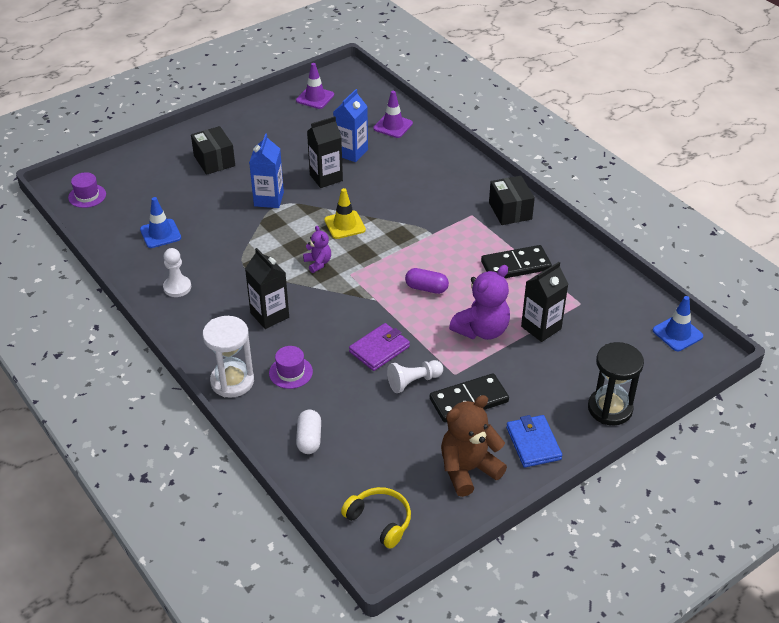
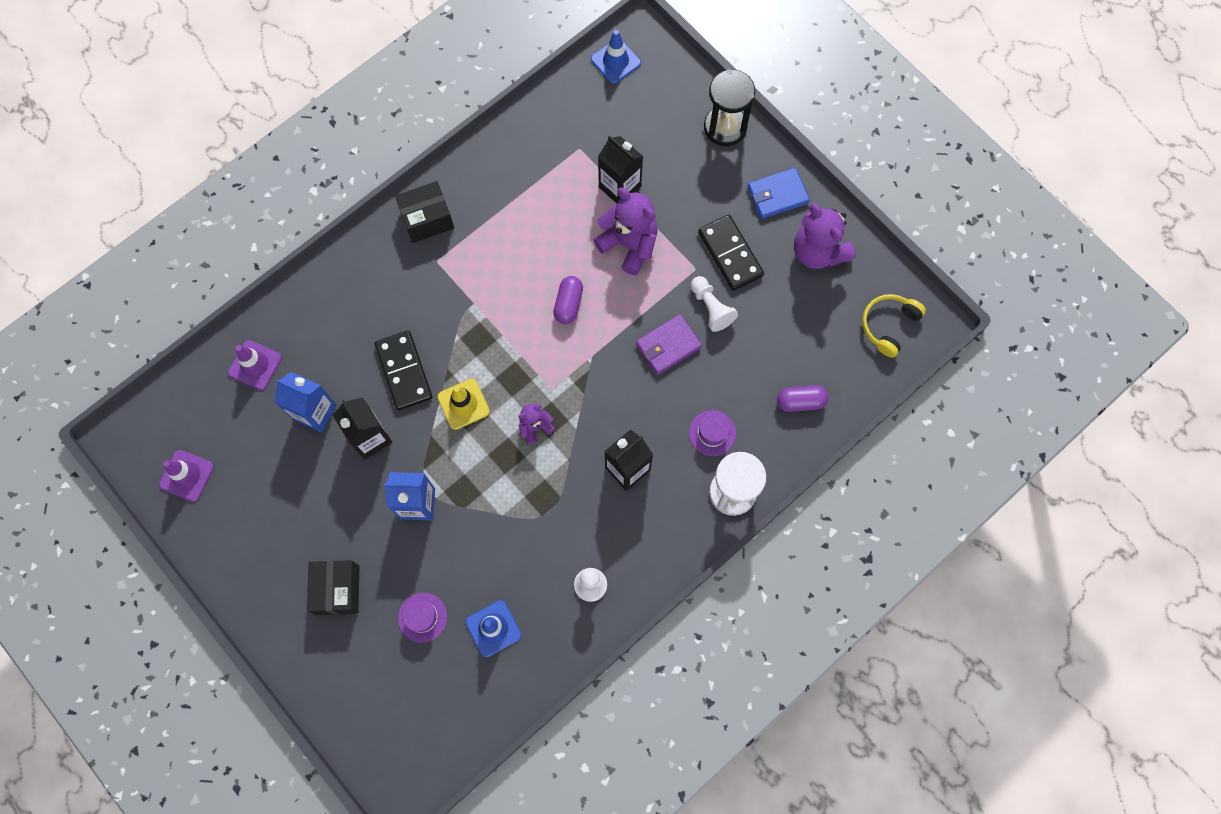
camera: 95 degrees left, 30 degrees up
(87, 196) = (421, 748): purple hat -> purple hat (422, 617)
(214, 161) = (337, 590): black box -> black box turned 60 degrees counterclockwise
(309, 439) = (800, 401): white capsule -> purple capsule
(379, 349) = (668, 345): purple wallet -> purple wallet turned 75 degrees counterclockwise
(468, 470) = (818, 251): brown teddy bear -> purple teddy bear
(515, 265) = (523, 212): black domino -> black domino (404, 371)

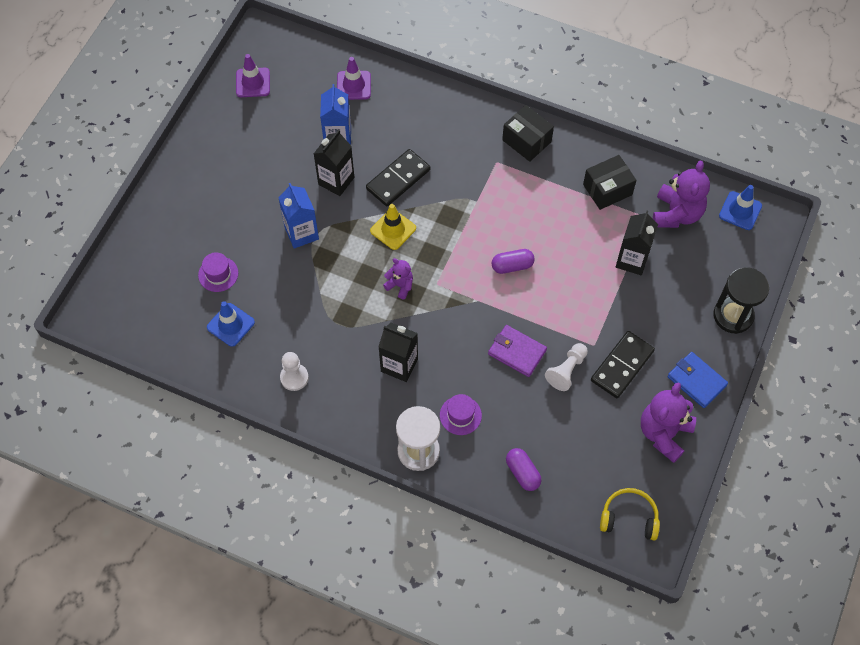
camera: 65 degrees right, 10 degrees down
(337, 590) = (214, 211): black box -> black box (607, 189)
(629, 244) = (586, 287): purple teddy bear -> purple teddy bear (676, 214)

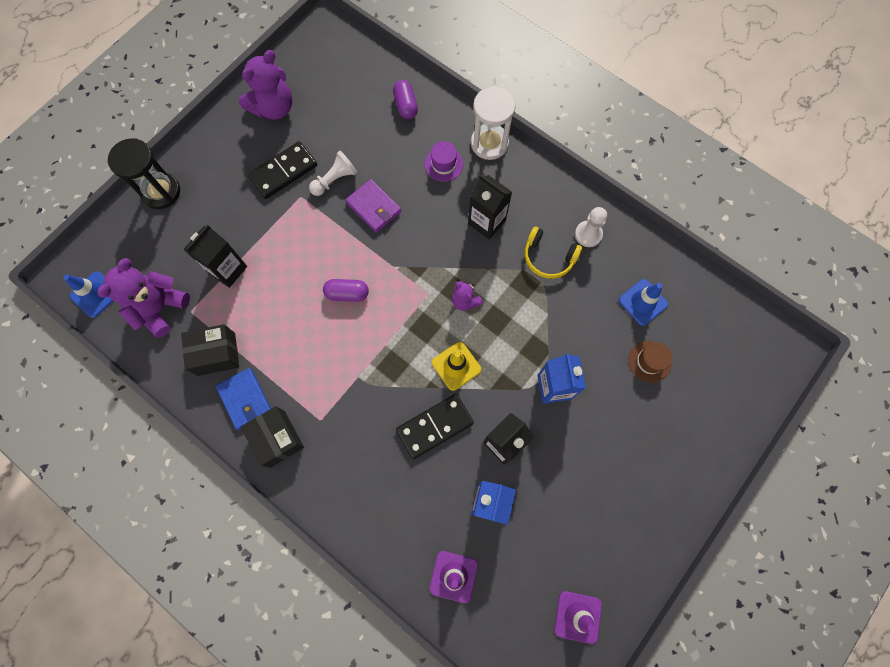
camera: 165 degrees left, 10 degrees up
(218, 274) = (649, 361): purple hat -> brown hat
(629, 518) = (332, 53): yellow headphones -> yellow headphones (548, 257)
(696, 381) = (224, 143): blue wallet -> blue wallet (245, 399)

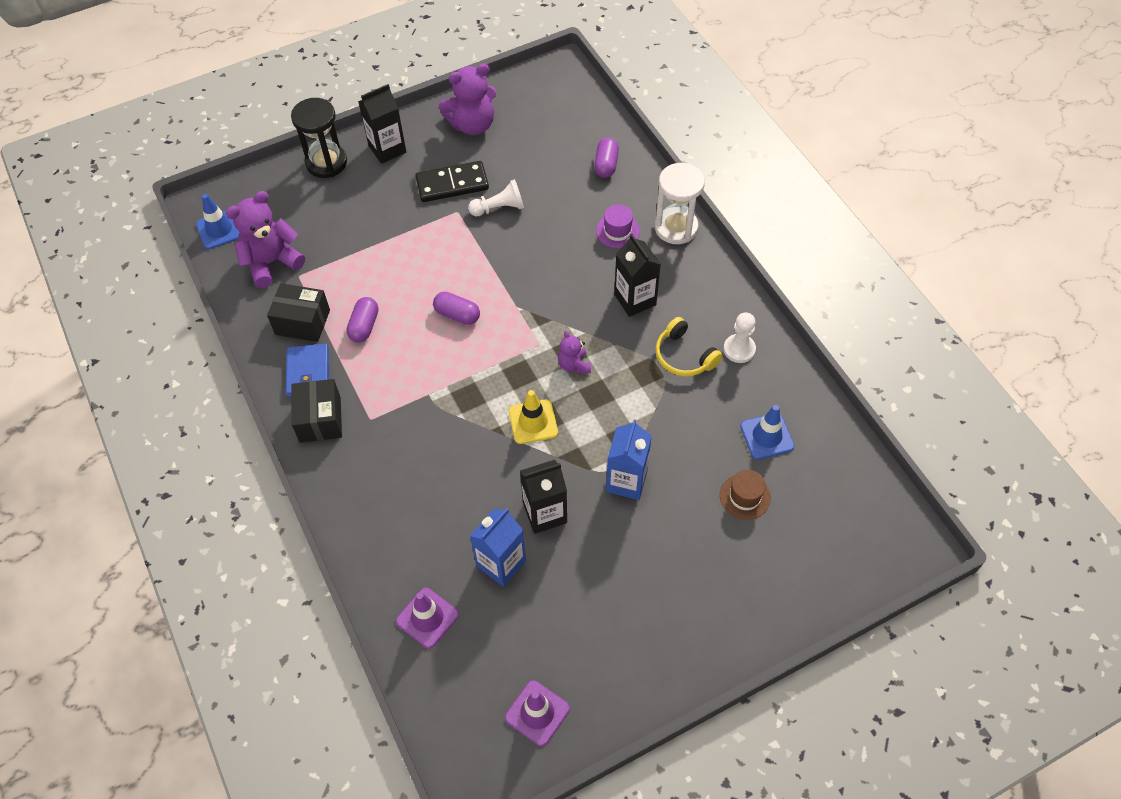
camera: 25 degrees right, 15 degrees down
(228, 269) = (353, 252): black carton -> black carton (387, 149)
(272, 336) = (364, 326): none -> purple capsule
(373, 207) = (525, 246): purple wallet -> none
(435, 427) = (481, 470): black domino -> none

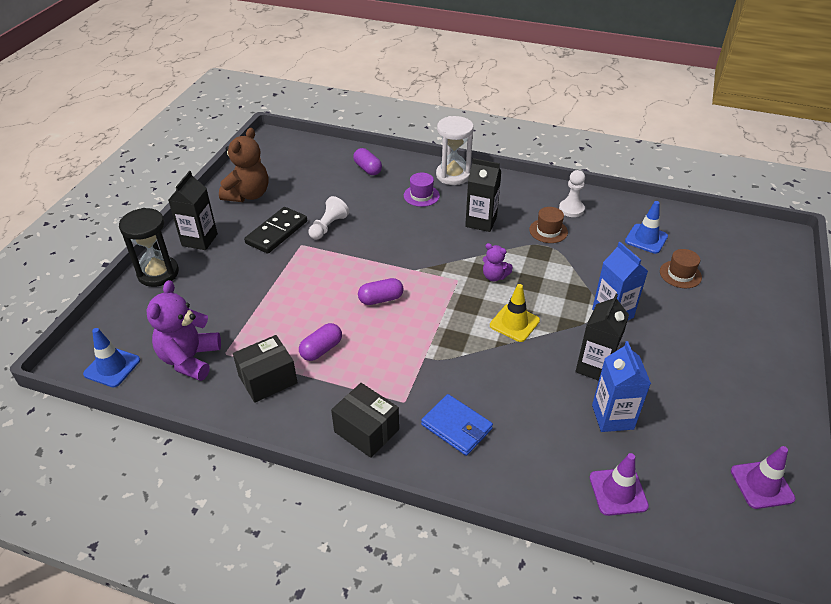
camera: 45 degrees left, 15 degrees down
(308, 372) = (315, 407): blue wallet -> blue wallet (456, 427)
(364, 326) = (321, 349): purple capsule -> purple capsule turned 75 degrees clockwise
(472, 125) = (248, 195): purple teddy bear -> brown teddy bear
(684, 356) = (548, 231): yellow headphones -> brown hat

